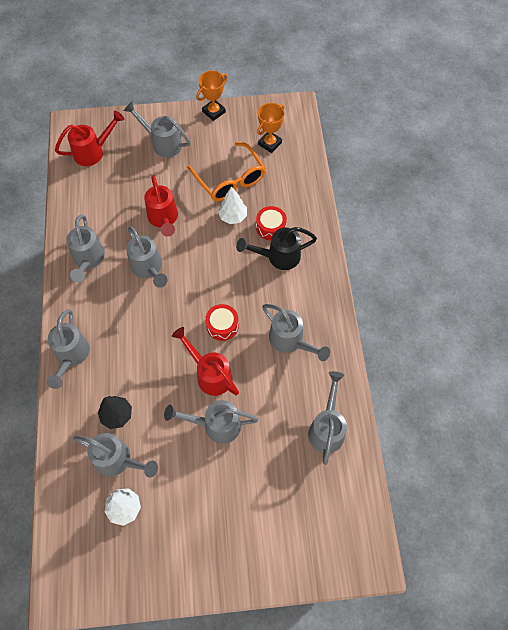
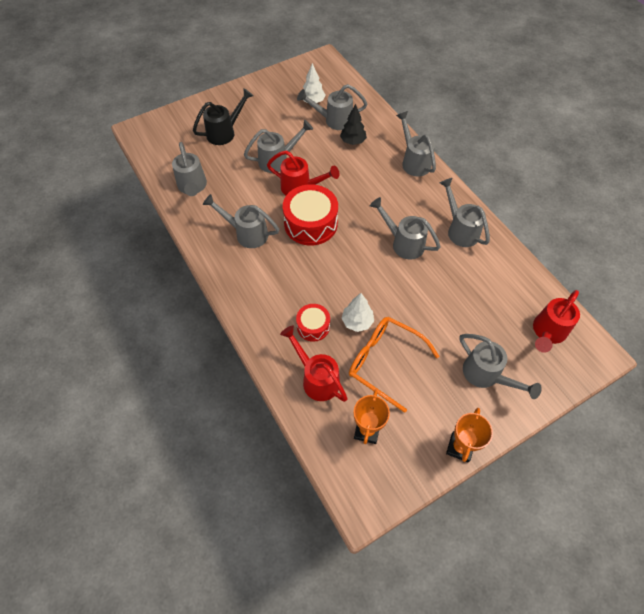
camera: 155 degrees right, 5 degrees down
(162, 143) = (486, 376): grey watering can -> grey watering can turned 45 degrees clockwise
(163, 219) = (422, 291): red watering can -> red watering can (316, 378)
(222, 325) = (310, 223): red drum -> red drum, size x1.80
(278, 257) = (291, 299): black watering can -> black watering can (225, 132)

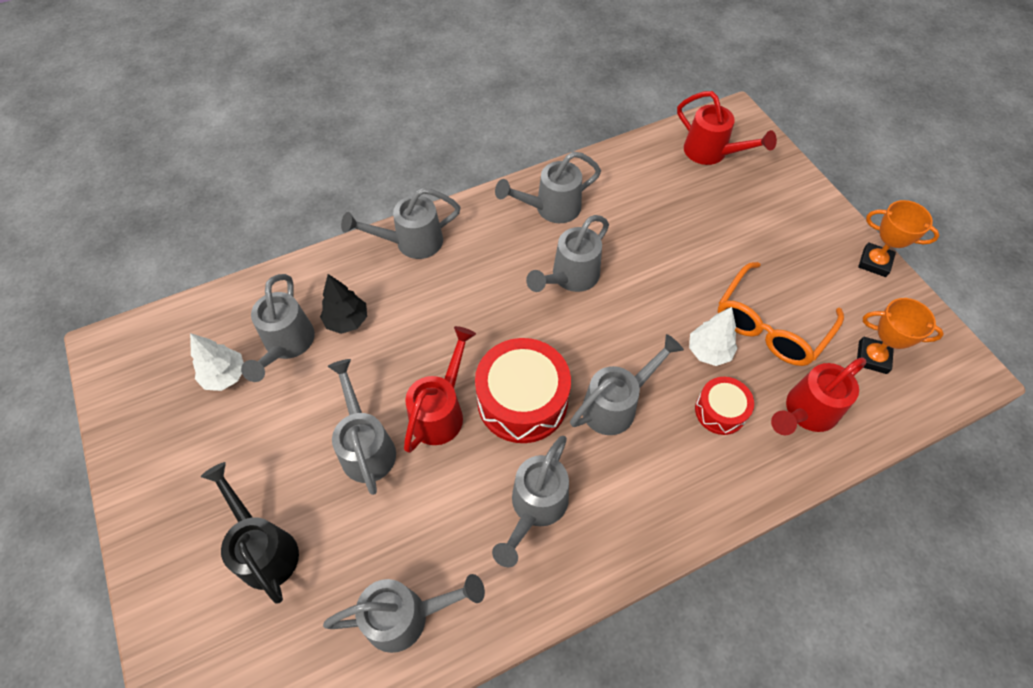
camera: 85 degrees left, 0 degrees up
(486, 376) = (776, 220): grey watering can -> grey watering can (617, 404)

